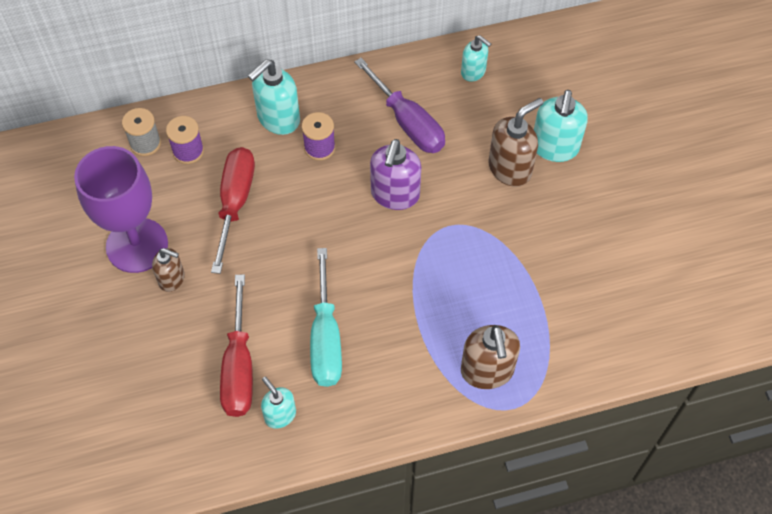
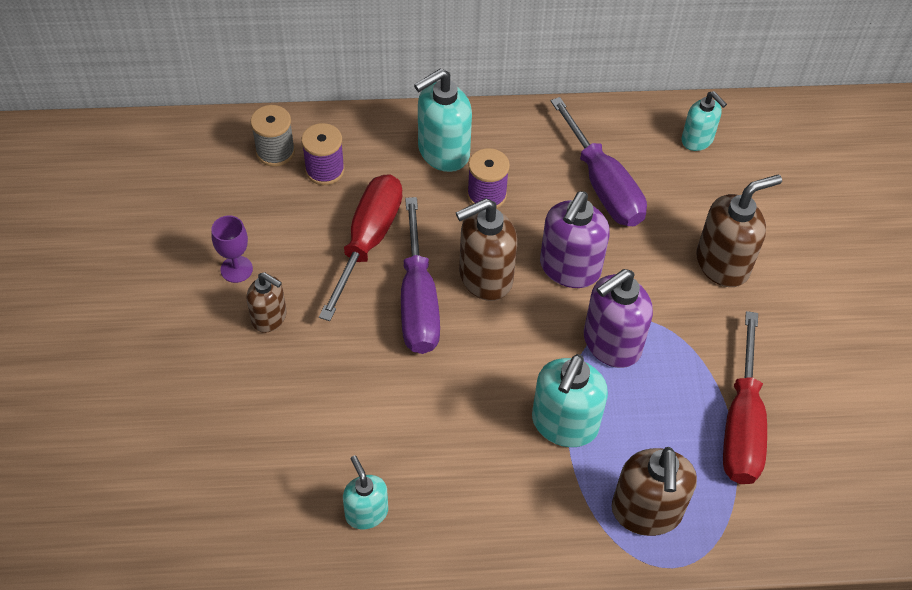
camera: 10 degrees right, 5 degrees down
(137, 245) = (236, 269): purple goblet -> purple goblet, size x0.41
(239, 366) = (328, 441): red screwdriver -> red screwdriver (742, 424)
(284, 243) = (418, 300): none -> purple screwdriver
(325, 338) = (445, 428): turquoise screwdriver -> none
(331, 214) = (485, 277): none -> brown soap dispenser
(437, 248) = (611, 344): none -> purple soap dispenser
(554, 147) = (785, 249): turquoise soap dispenser -> turquoise soap dispenser (564, 424)

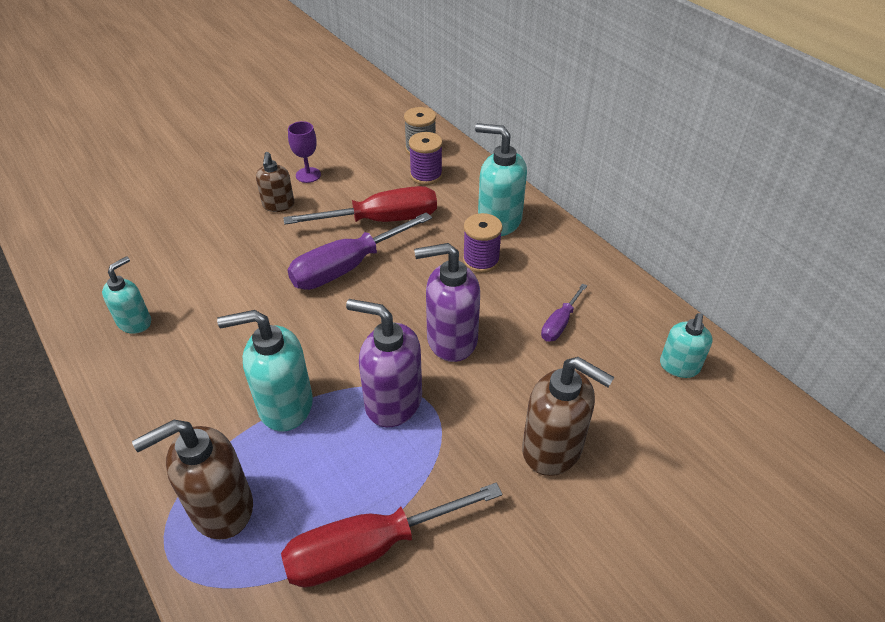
camera: 60 degrees right, 10 degrees down
(485, 277) = (399, 293): brown soap dispenser -> none
(603, 185) = (560, 323): purple screwdriver -> purple screwdriver, size x0.50

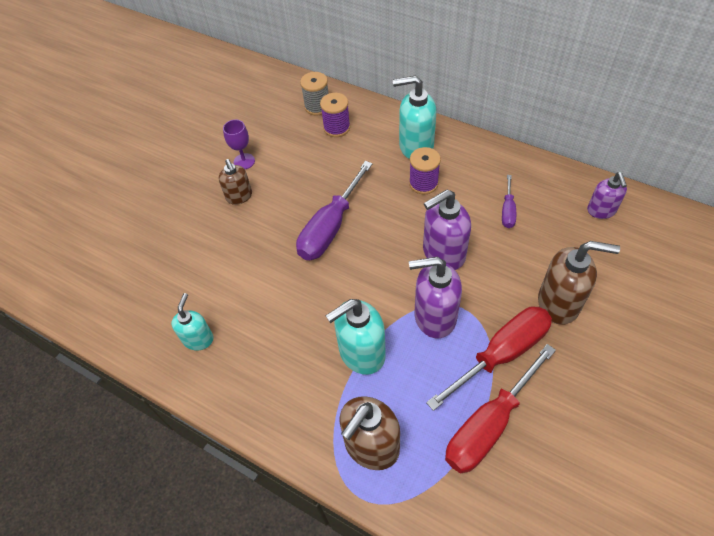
camera: 20 degrees left, 10 degrees up
(381, 220) = (329, 179): red screwdriver -> red screwdriver (501, 354)
(679, 366) = (601, 211): turquoise soap dispenser -> purple soap dispenser

